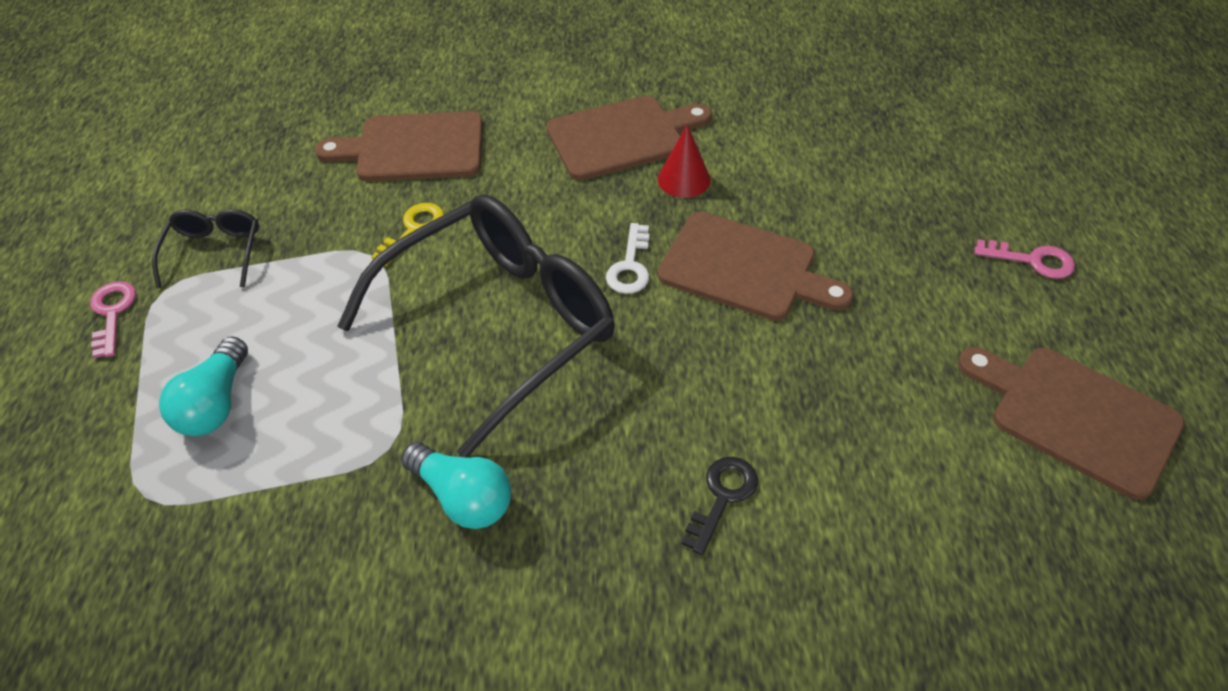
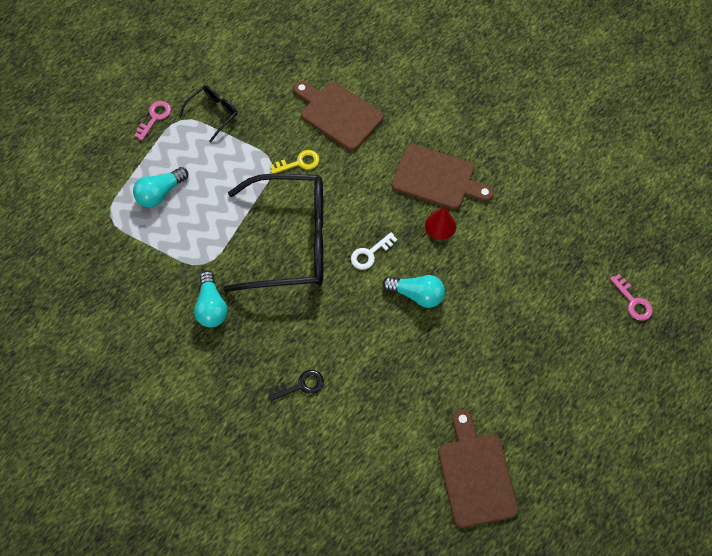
camera: 40 degrees right, 15 degrees up
(744, 269) = (416, 294): brown cutting board -> turquoise light bulb
(1032, 260) = (550, 396): pink key -> pink key (633, 301)

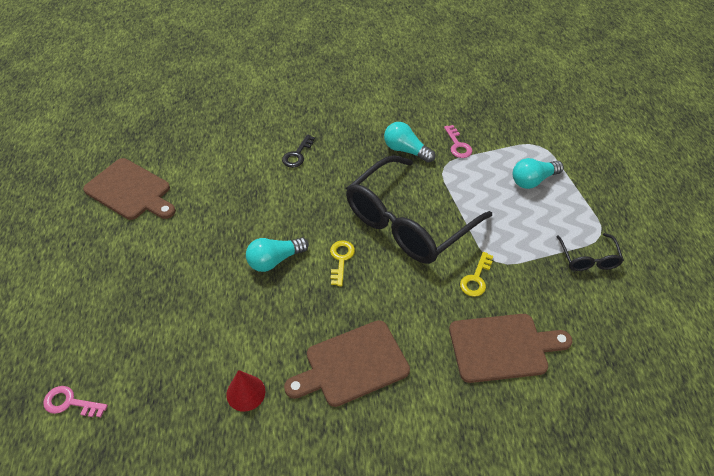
camera: 135 degrees right, 15 degrees down
(155, 117) = (618, 220): pink key -> pink key (457, 145)
(160, 193) = (533, 180): turquoise light bulb -> turquoise light bulb turned 120 degrees counterclockwise
(370, 253) = (341, 259): white key -> yellow key
(440, 225) = (307, 326): red cone -> red cone (245, 393)

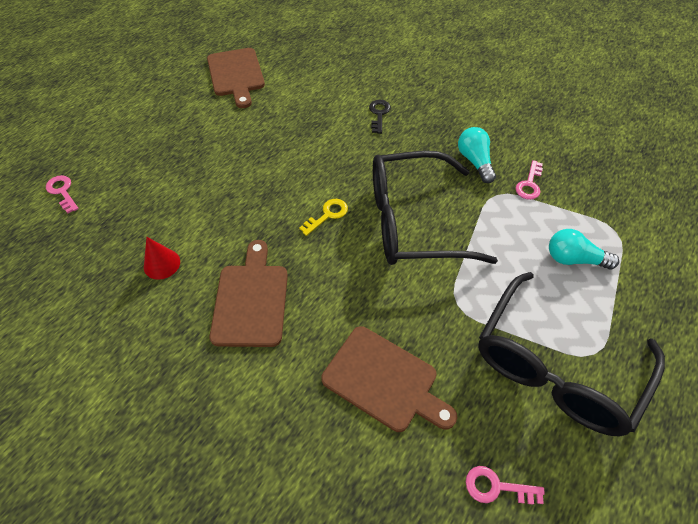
camera: 40 degrees right, 5 degrees up
(275, 260) = (279, 183): turquoise light bulb -> none
(297, 154) = (379, 114): black key -> black key turned 120 degrees clockwise
(352, 364) = (251, 300): brown cutting board -> brown cutting board turned 75 degrees clockwise
(476, 278) = (423, 307): yellow key -> none
(588, 259) = (555, 367): black glasses -> black glasses, size x2.28
(629, 358) = (496, 487): none -> pink key

